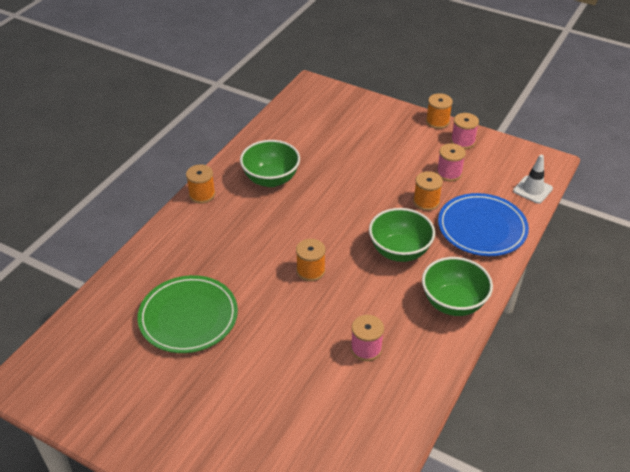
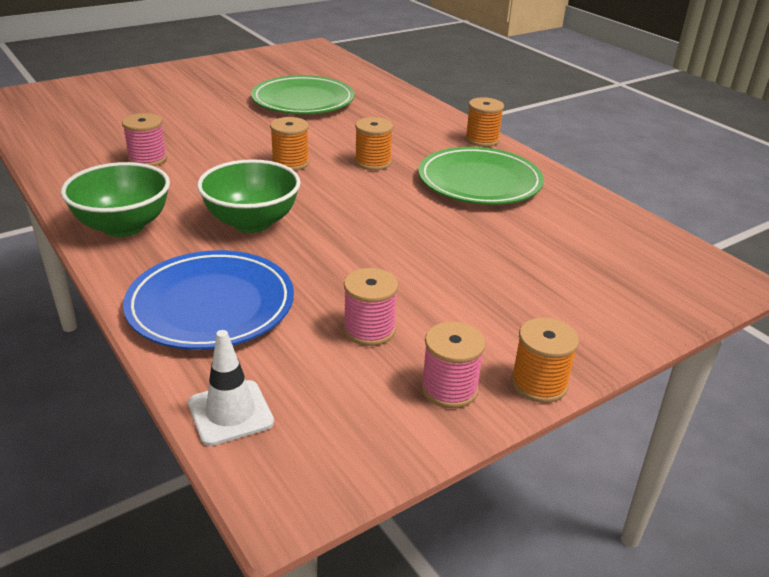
camera: 115 degrees right, 10 degrees down
(271, 179) = (479, 182): green bowl -> green plate
(426, 202) = (322, 278): orange spool -> orange spool (373, 162)

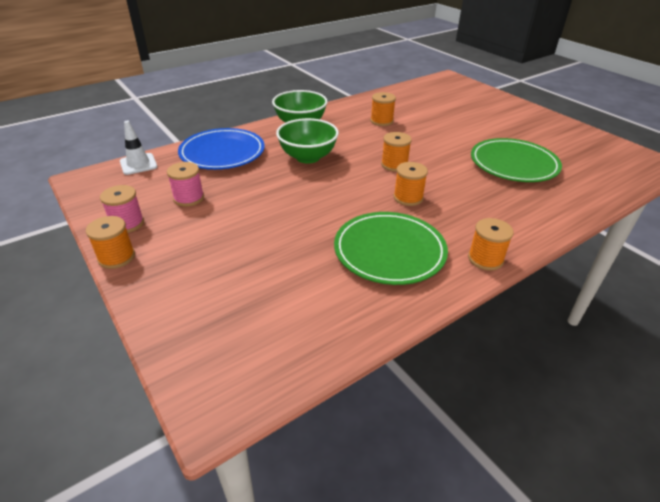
camera: 90 degrees right, 5 degrees up
(147, 159) = (381, 121): pink spool -> orange spool

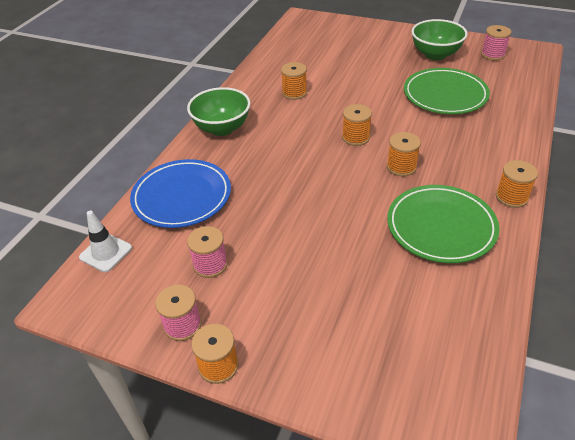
camera: 30 degrees left, 5 degrees up
(308, 157) = (272, 163): green bowl -> green bowl (435, 54)
(602, 151) = (493, 54): none -> pink spool

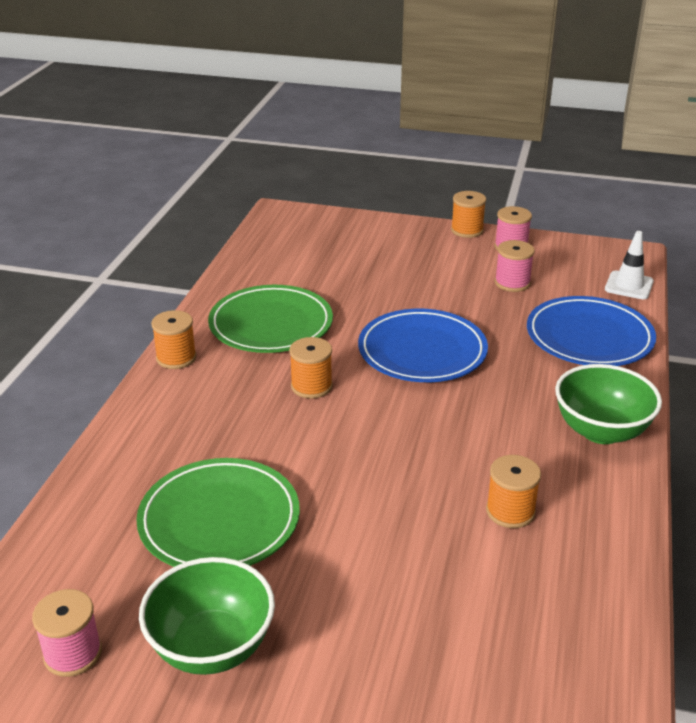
camera: 170 degrees right, 10 degrees down
(316, 191) = (422, 351): none -> blue plate
(355, 137) = (380, 426): orange spool -> none

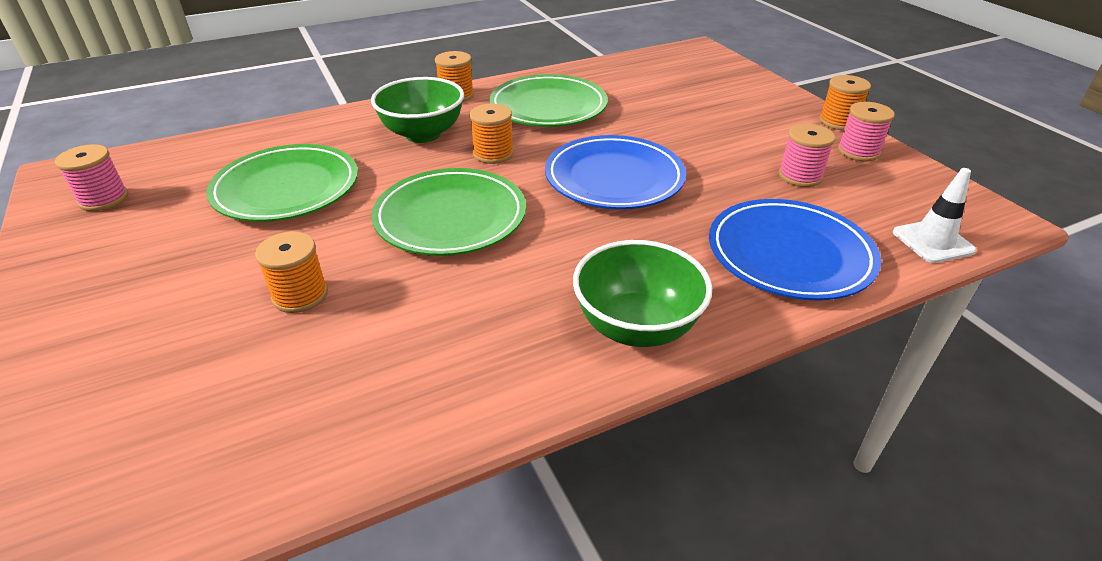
camera: 50 degrees right, 5 degrees up
(212, 647) = (140, 246): green bowl -> green bowl (423, 134)
(383, 449) = (450, 217): none -> green plate
(510, 511) = (436, 320): orange spool -> orange spool (300, 295)

